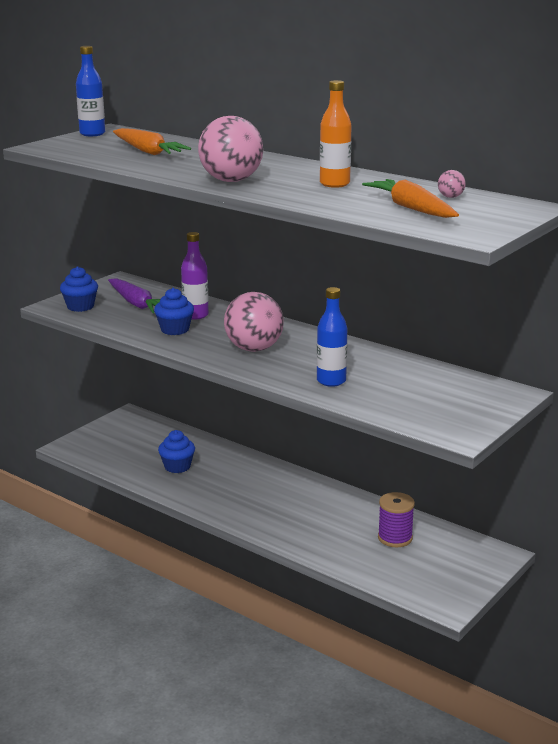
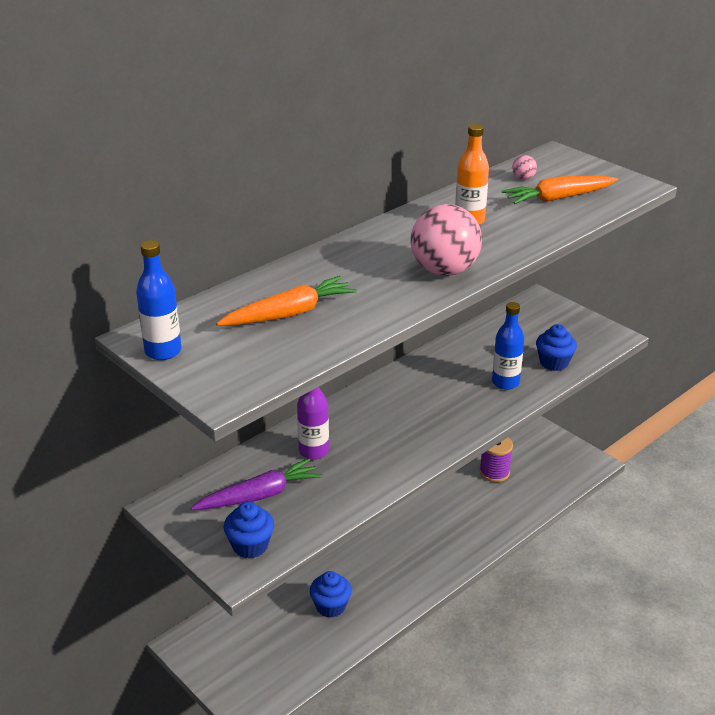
camera: 80 degrees left, 10 degrees up
(175, 330) = (353, 469): blue cupcake -> blue cupcake (554, 363)
(254, 349) = (420, 419): pink ball -> none

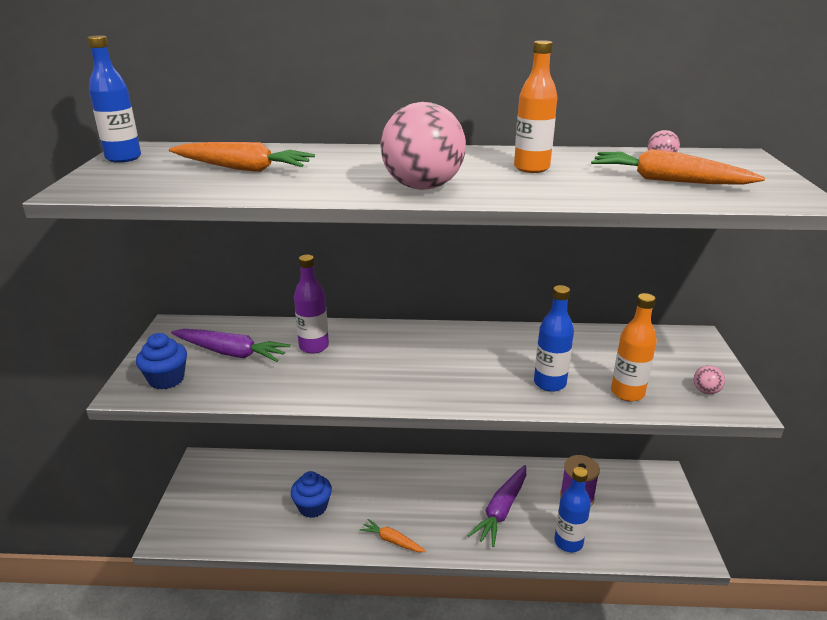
camera: 45 degrees right, 5 degrees down
(419, 585) = (392, 541): none -> orange carrot
(460, 514) = (501, 510): none -> purple carrot
(523, 505) = (568, 542): none -> blue bottle
(554, 363) = (627, 393): blue cupcake -> orange bottle
(589, 336) = (706, 391): none -> pink ball

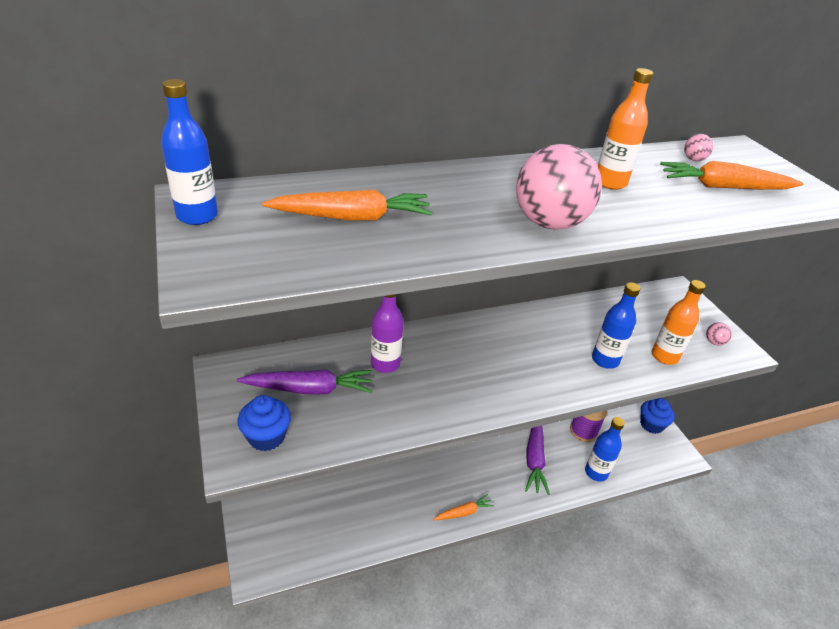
camera: 25 degrees left, 10 degrees up
(313, 507) = (378, 500): blue cupcake -> blue cupcake (651, 425)
(392, 541) = (463, 512): orange carrot -> orange carrot turned 150 degrees clockwise

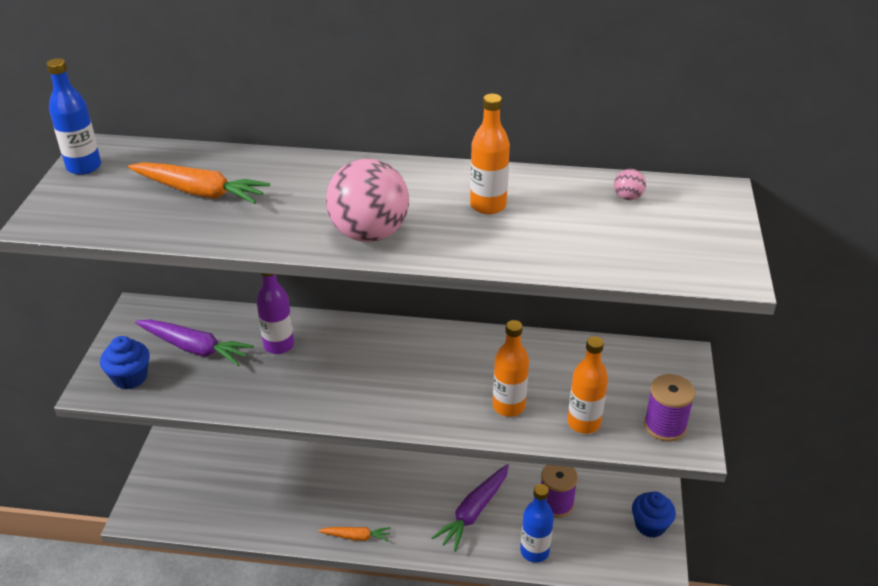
camera: 30 degrees right, 0 degrees up
(605, 360) = (508, 406): blue bottle -> orange bottle
(714, 342) = (665, 426): pink ball -> purple spool
(723, 187) = (616, 235): orange carrot -> none

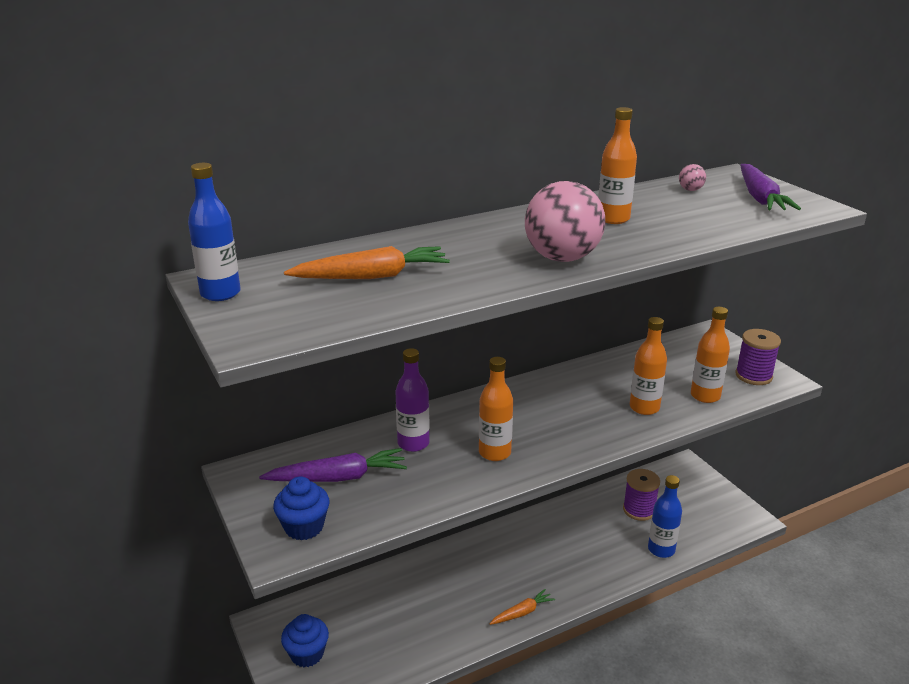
camera: 35 degrees left, 10 degrees down
(329, 385) = (494, 453): none -> orange bottle
(474, 512) = (590, 546): purple carrot -> purple carrot (760, 198)
(650, 525) = (712, 492): blue cupcake -> blue cupcake (307, 654)

